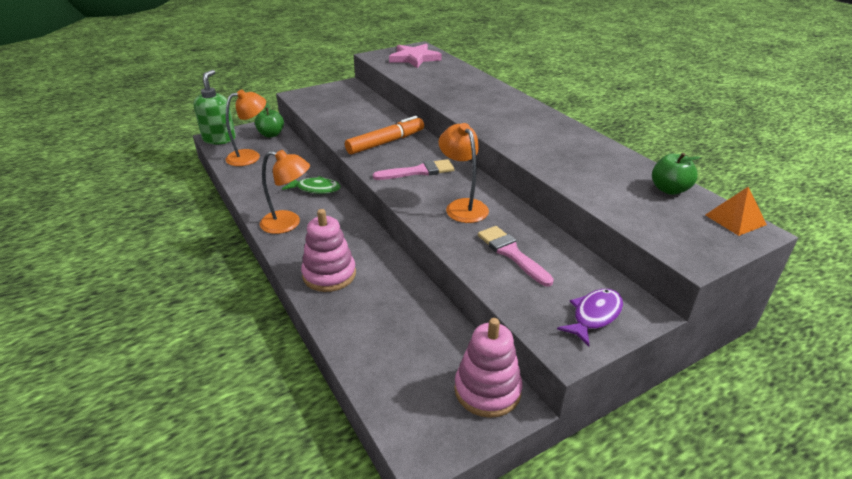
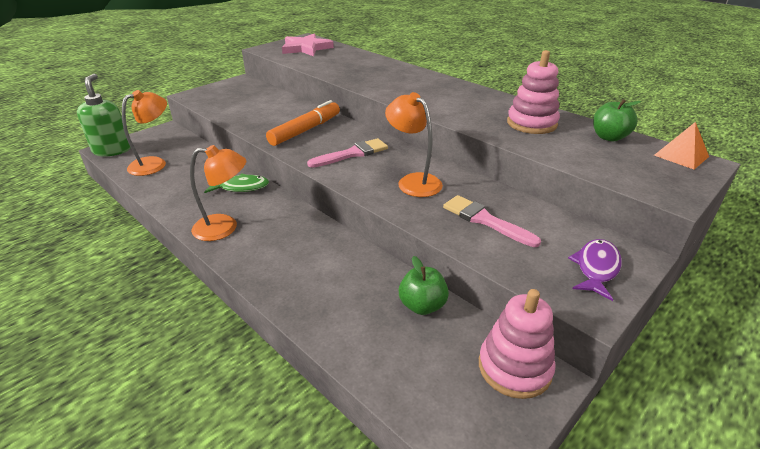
camera: 15 degrees left, 0 degrees up
(271, 134) = (170, 139): green apple -> green apple (422, 305)
(329, 275) = (292, 275): pink stacking toy -> pink stacking toy (531, 123)

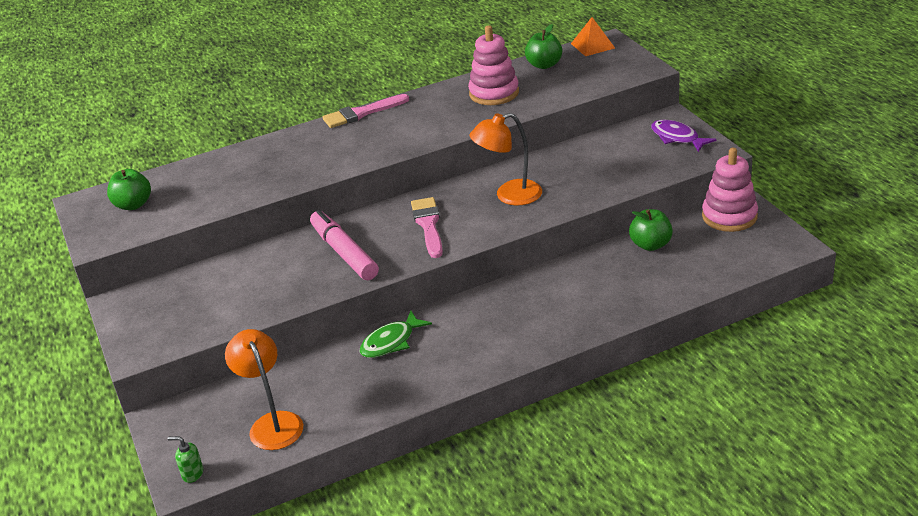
camera: 65 degrees left, 0 degrees up
(112, 150) = (192, 474): green soap dispenser -> green soap dispenser, size x0.43
(224, 227) = (473, 356): orange lamp -> none
(241, 187) = (391, 342): green fish -> green fish turned 150 degrees counterclockwise
(305, 130) = (344, 253): orange marker -> pink marker
(306, 48) = (133, 205): pink star -> green apple
(485, 220) = (594, 170): pink brush -> pink brush (361, 113)

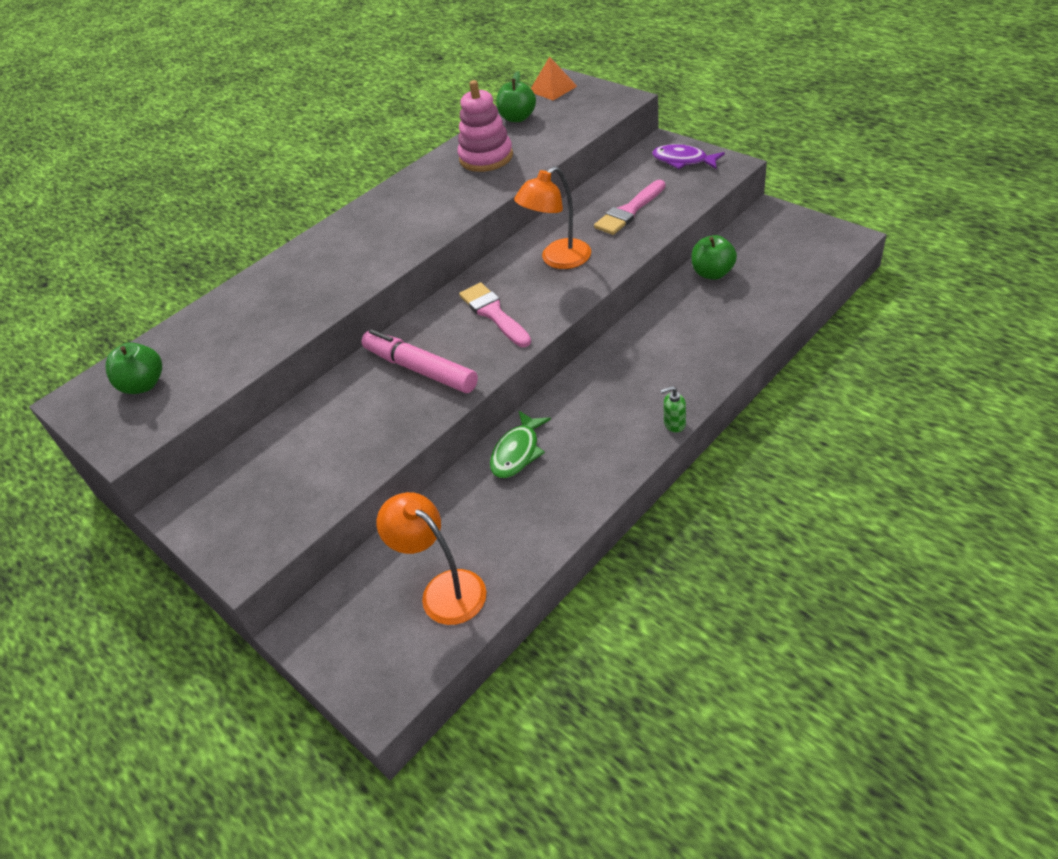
camera: 20 degrees left, 10 degrees up
(192, 474) = (386, 685): green soap dispenser -> green soap dispenser (674, 424)
(361, 113) = (355, 212): pink brush -> pink brush (629, 211)
(729, 216) = (766, 226): pink stacking toy -> none

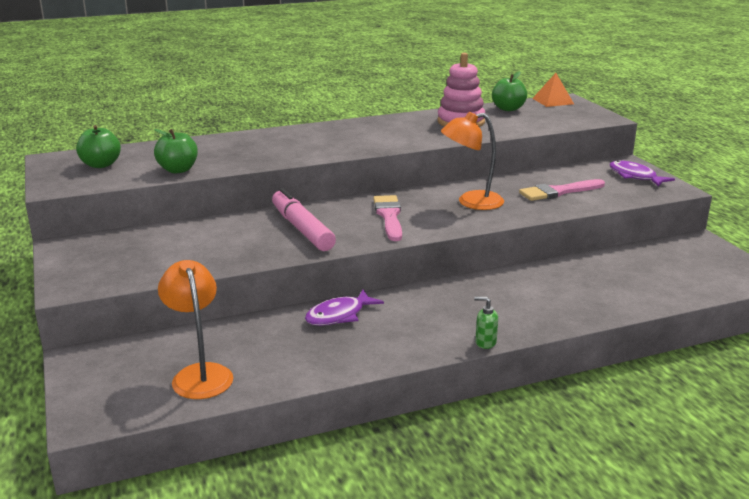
camera: 20 degrees right, 20 degrees down
(517, 452) = (339, 315): green fish -> purple fish
(712, 273) = (610, 262): green apple -> green apple (178, 170)

